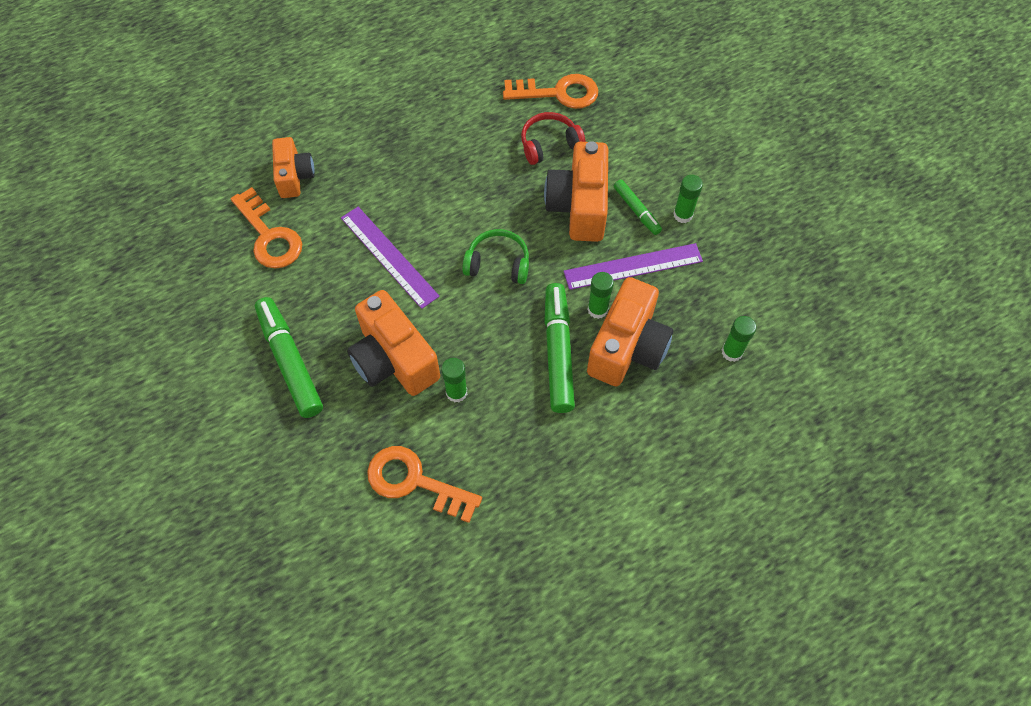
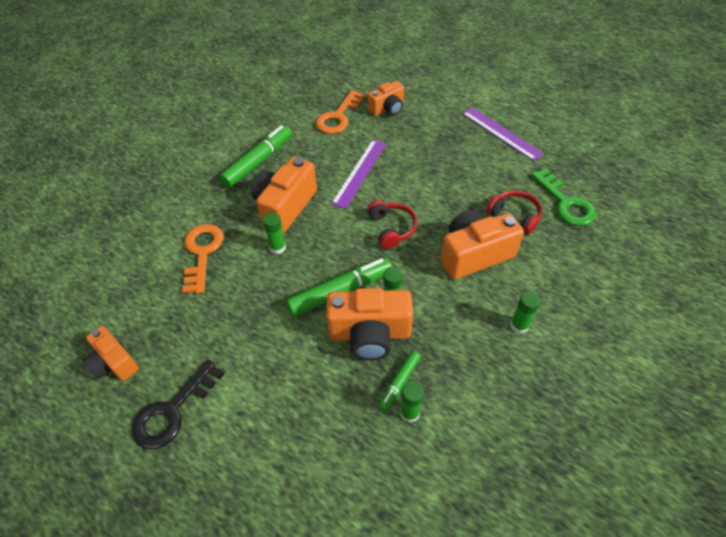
camera: 65 degrees right, 10 degrees down
(498, 264) = (391, 228): green headphones -> red headphones
(532, 632) = (114, 363): none -> orange camera
(558, 93) = (565, 203): orange key -> green key
(628, 579) = (173, 411): none -> black key
(633, 266) = (445, 309): purple ruler -> purple ruler (501, 133)
(636, 211) = (498, 292): green marker -> green marker (399, 383)

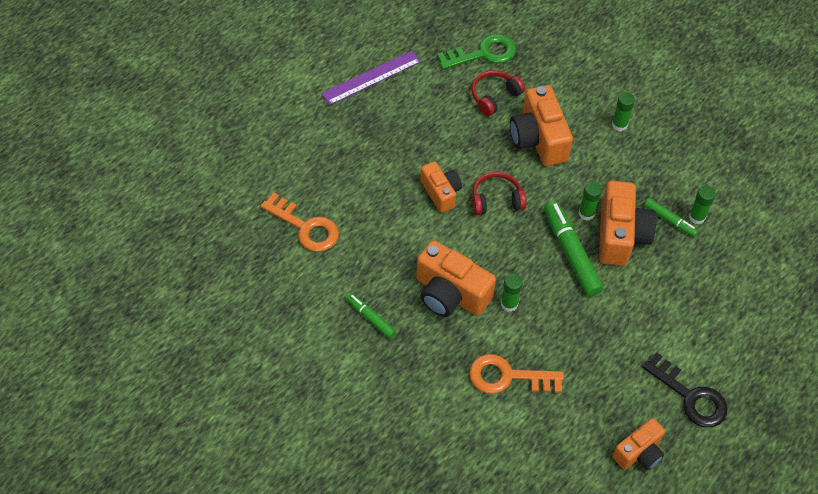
camera: 85 degrees left, 5 degrees up
(258, 161) = (370, 318): green marker -> green marker, size x0.56
(360, 172) = (409, 217): purple ruler -> none
(387, 109) = (302, 175): orange camera -> orange camera (441, 193)

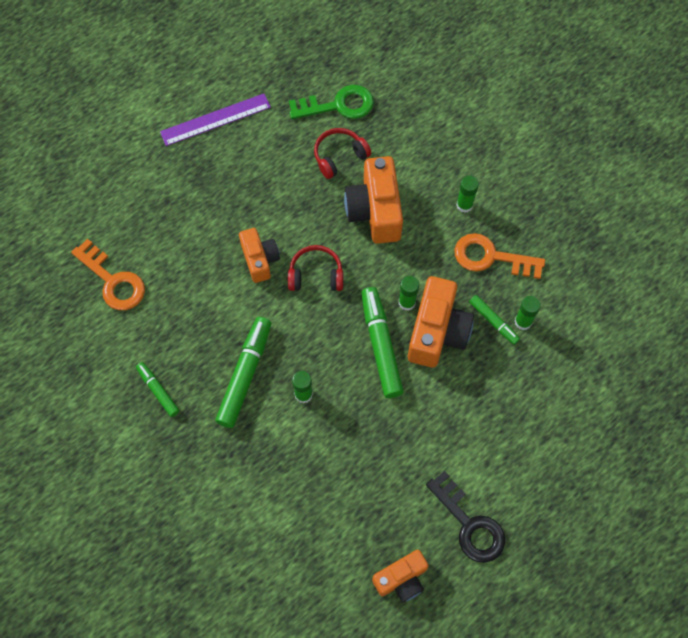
camera: 10 degrees right, 10 degrees up
(450, 294) = (245, 375): orange camera -> green marker
(508, 377) = (284, 475): orange key -> orange key (491, 257)

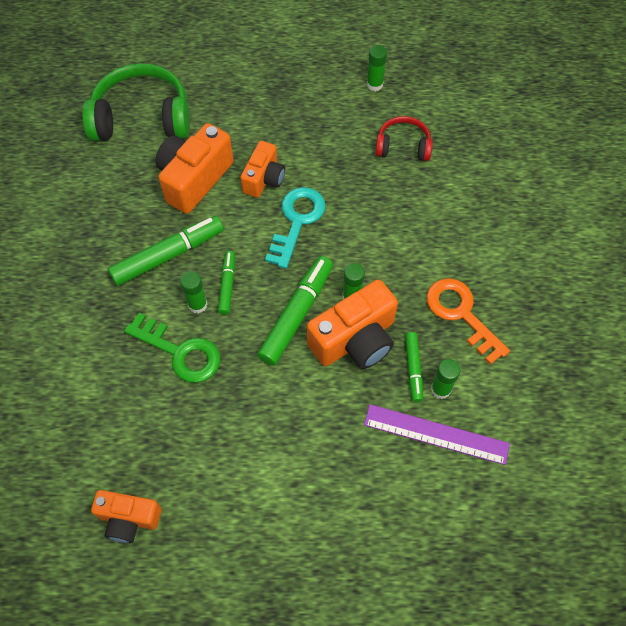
camera: 40 degrees right, 5 degrees down
(113, 281) = (142, 118): orange key -> green headphones
(158, 391) = (94, 218): green marker -> green marker (227, 285)
(215, 119) = (329, 56): purple ruler -> purple ruler (436, 434)
(316, 275) = (297, 221): red headphones -> turquoise key
(338, 105) = (439, 108): green key -> green key (180, 352)
(375, 211) = (393, 207): orange camera -> orange camera (194, 179)
(464, 205) = (476, 255): green glue stick -> green glue stick (374, 85)
(469, 524) = (230, 523): black key -> none

